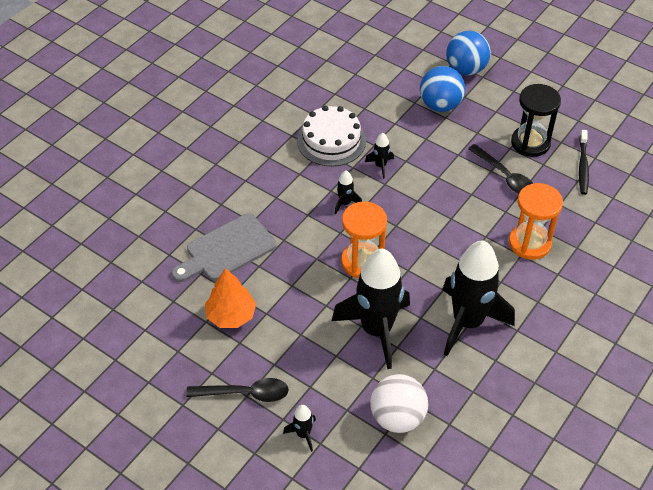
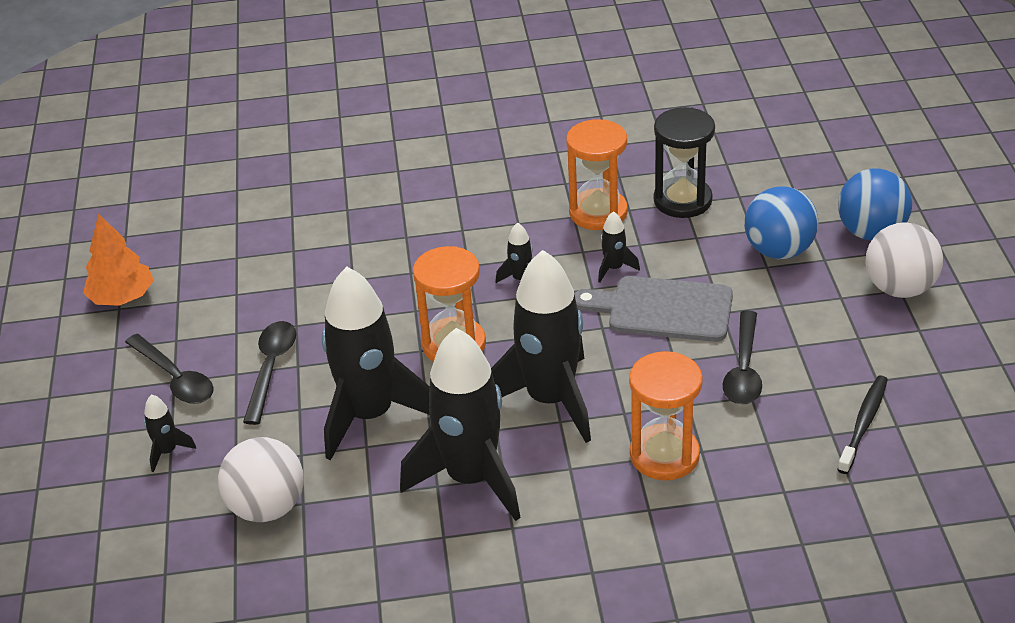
camera: 50 degrees right, 10 degrees down
(227, 250) = (346, 246): grey cutting board -> grey cutting board (662, 309)
(231, 315) = (263, 304): orange tree -> orange tree (122, 297)
(289, 346) = (271, 368): none -> black spoon
(331, 141) = (598, 212): white cake -> orange hourglass
(446, 255) = (550, 400): none -> black rocket
(513, 90) = (900, 288): none -> white ball
(530, 143) = (833, 356): black hourglass -> black hourglass (682, 200)
(583, 166) = (864, 423): black toothbrush -> black toothbrush turned 150 degrees clockwise

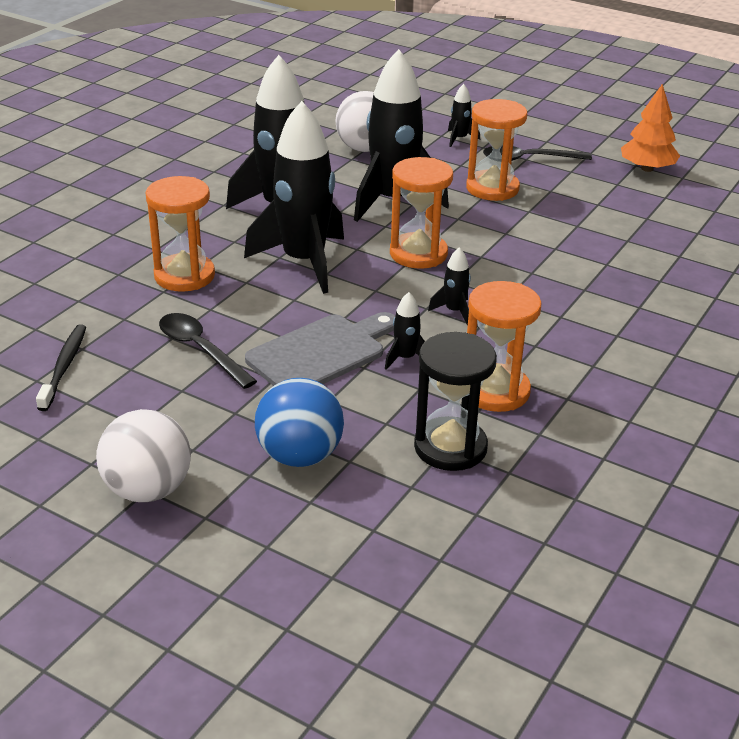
camera: 125 degrees right, 5 degrees down
(271, 368) = (492, 188): black spoon -> orange hourglass
(864, 423) = (64, 366): black toothbrush -> black toothbrush turned 150 degrees counterclockwise
(871, 232) = (239, 531): blue ball -> none

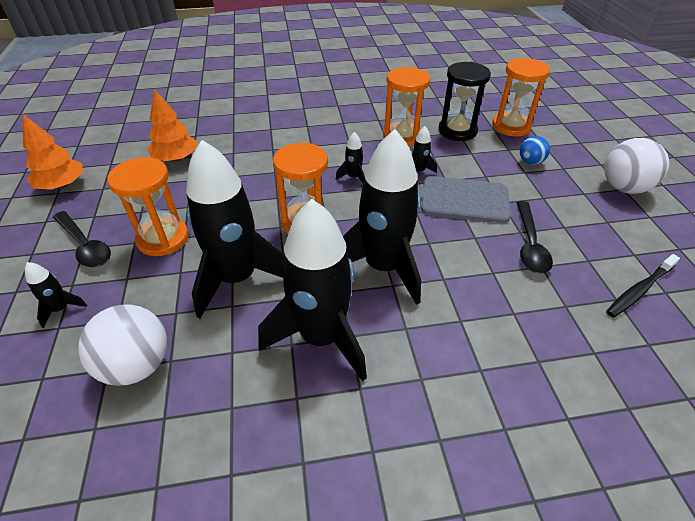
camera: 130 degrees left, 10 degrees up
(184, 276) = (484, 317): orange hourglass -> orange hourglass (511, 126)
(300, 456) = (530, 162): blue ball -> blue ball, size x0.56
(633, 230) = (176, 158): none -> orange tree

